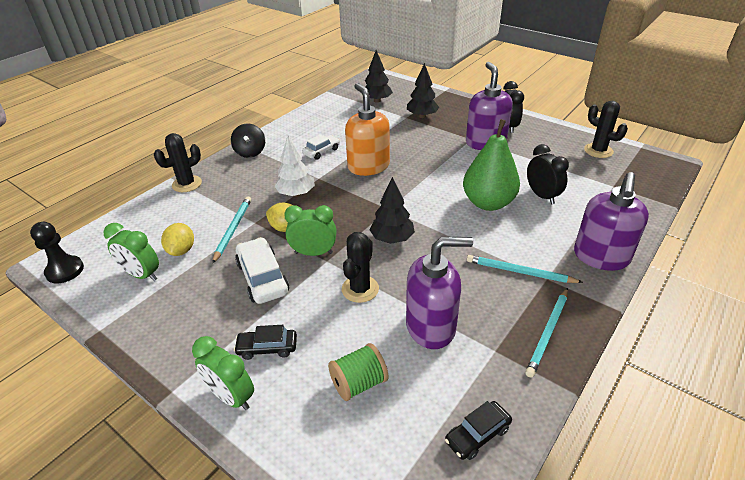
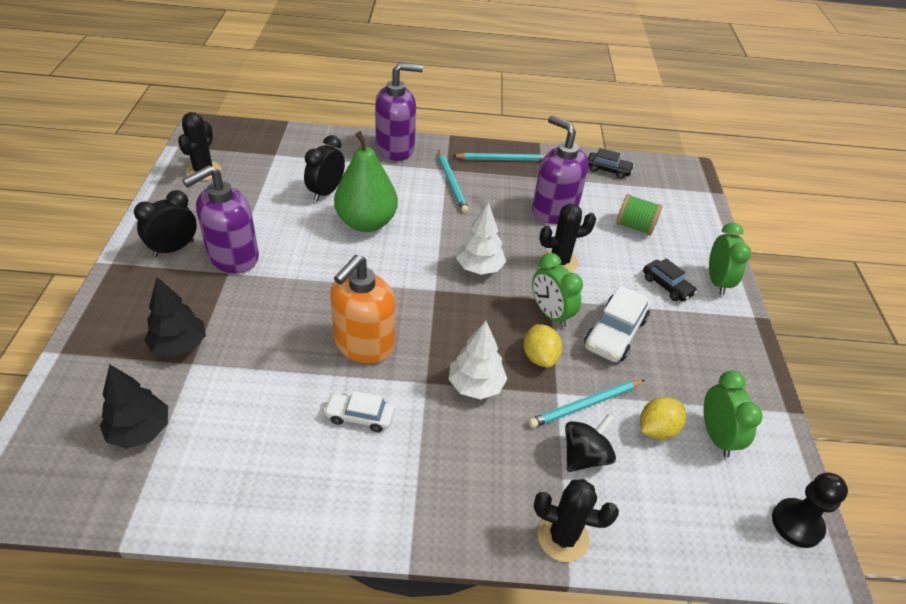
camera: 130 degrees left, 5 degrees up
(250, 152) = (425, 514): black spinning top -> black spinning top (584, 456)
(392, 239) = (479, 268): black tree -> white tree

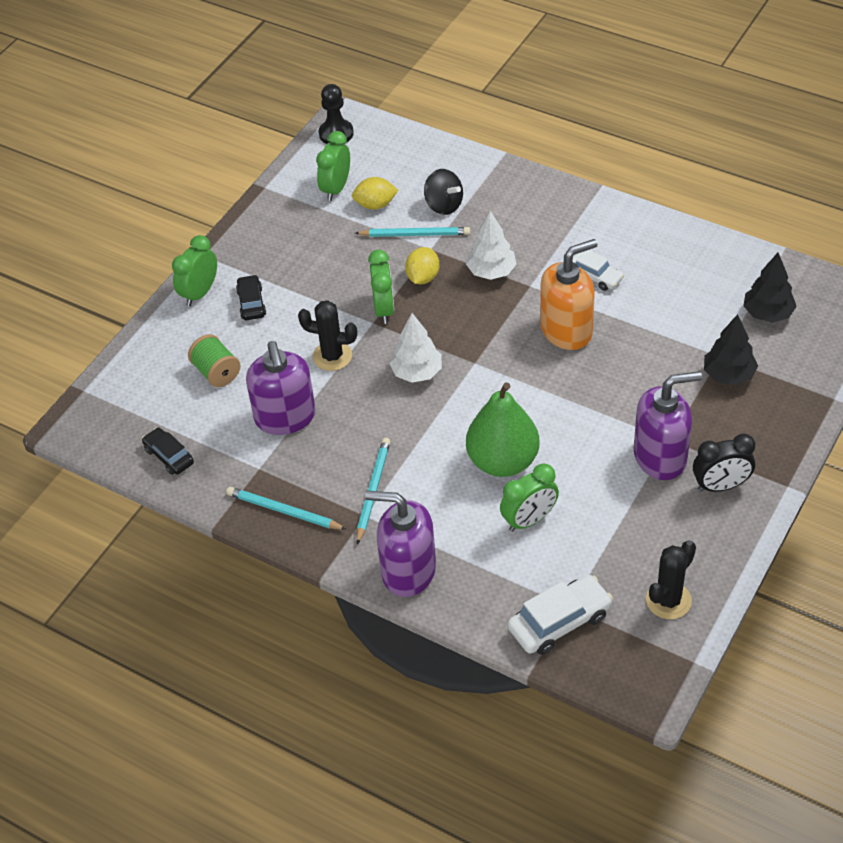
camera: 145 degrees left, 5 degrees up
(326, 192) = (529, 520): black clock -> green clock
(563, 537) = (494, 170): black cactus -> none
(584, 456) = (444, 205): black spinning top -> black spinning top turned 120 degrees counterclockwise
(615, 332) = (341, 278): white car -> white car (559, 622)

